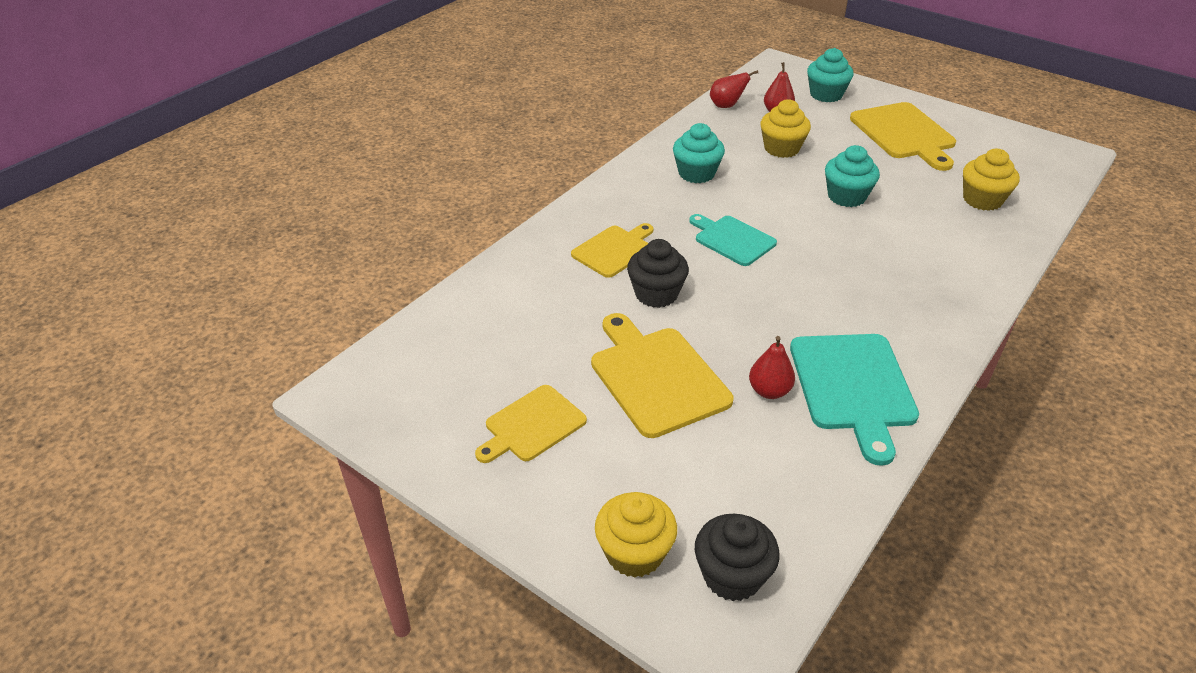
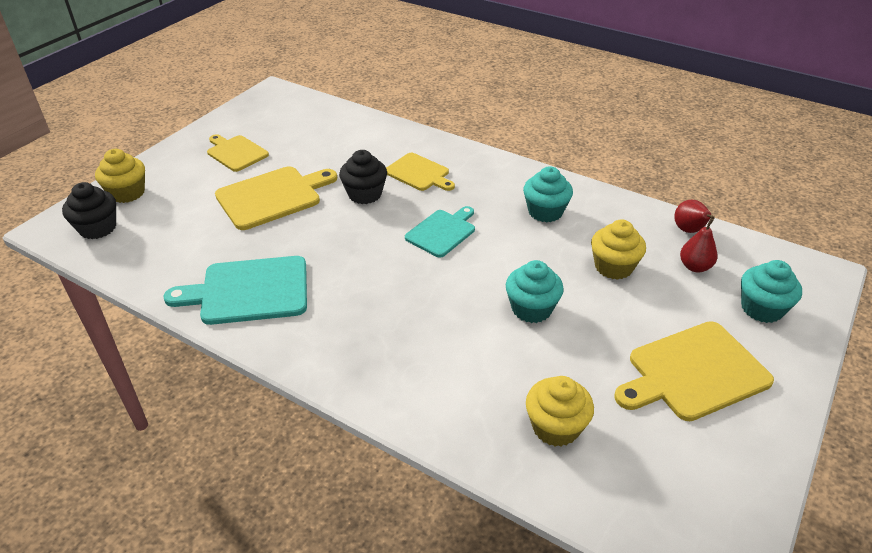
camera: 85 degrees right, 0 degrees up
(769, 391) = (251, 247): red pear -> none

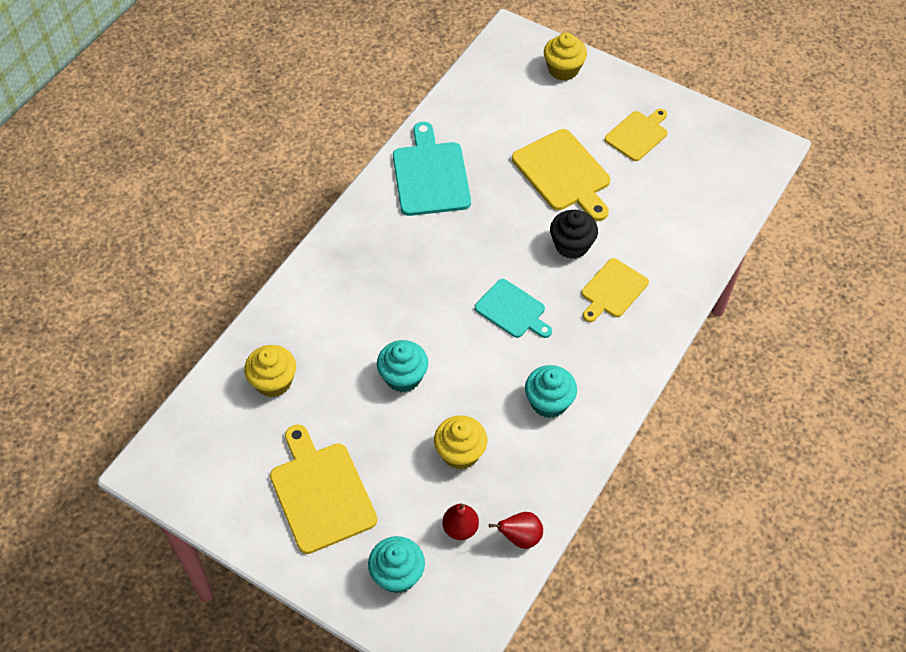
camera: 90 degrees right, 15 degrees up
(98, 228) = (511, 62): black cupcake -> none

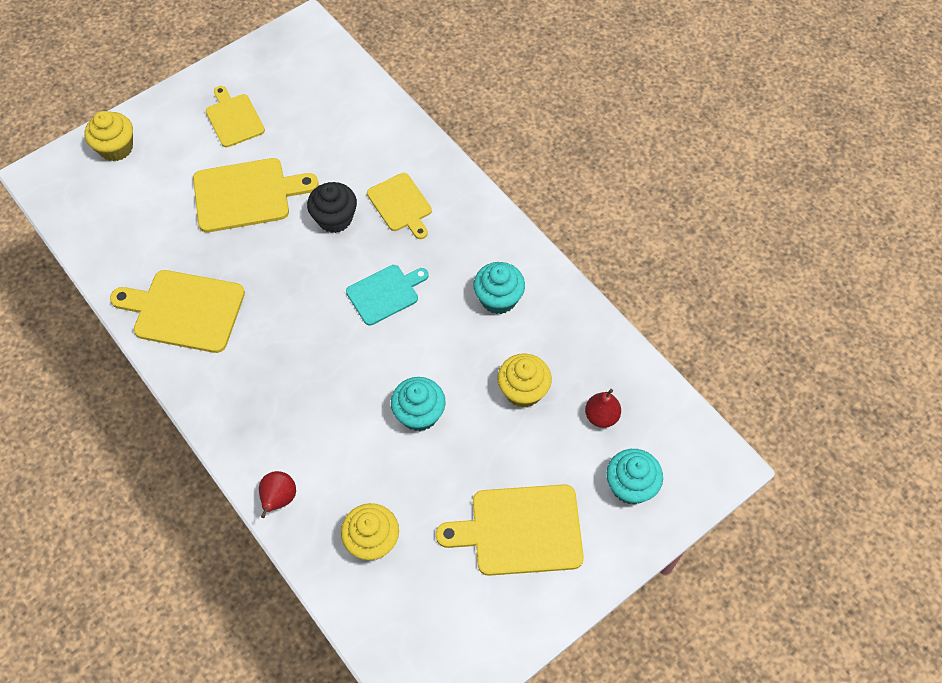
camera: 70 degrees left, 5 degrees up
(430, 175) = (184, 310): turquoise cutting board -> yellow cutting board
(520, 537) = (627, 370): red pear -> red pear (279, 499)

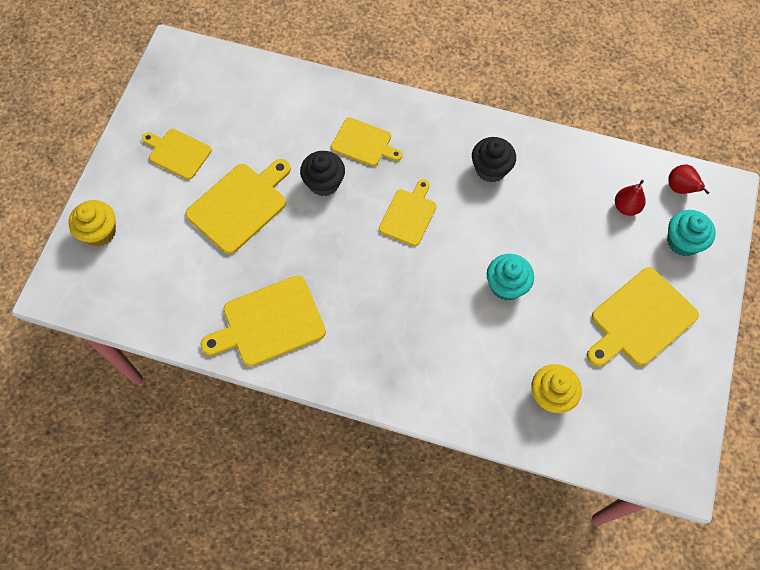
camera: 35 degrees left, 5 degrees up
(279, 499) = (462, 412): red pear -> red pear (680, 188)
(385, 293) = (409, 215): turquoise cutting board -> yellow cutting board
(498, 298) = (490, 169): turquoise cupcake -> black cupcake
(523, 390) = (561, 223): yellow cupcake -> none

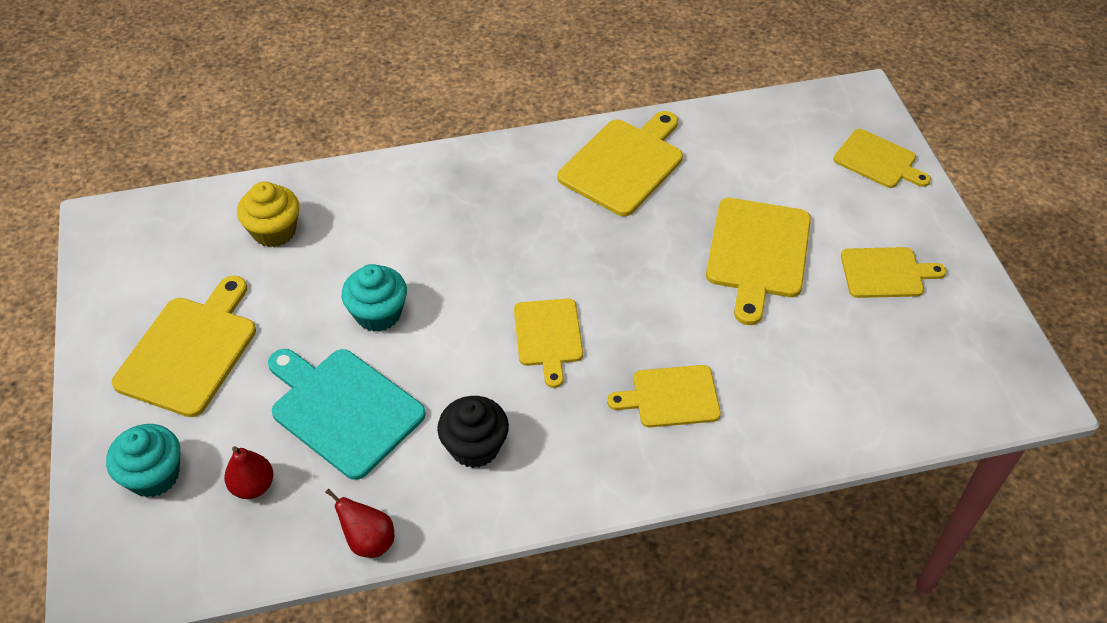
camera: 150 degrees right, 15 degrees down
(100, 232) = (878, 161): yellow cupcake -> yellow cutting board
(324, 183) = (682, 323): black cupcake -> none
(556, 229) = (343, 409): none -> turquoise cutting board
(680, 188) = (176, 555): red pear -> red pear (369, 541)

